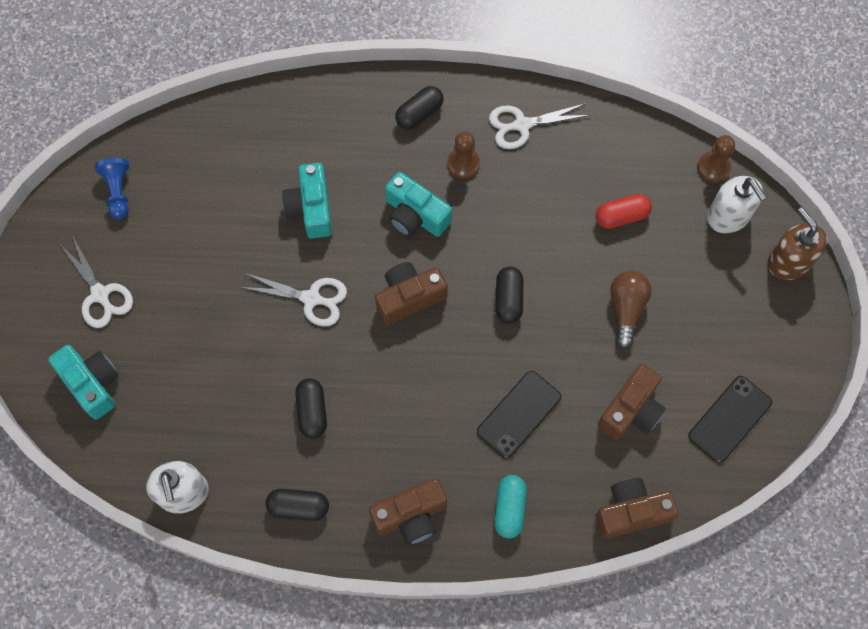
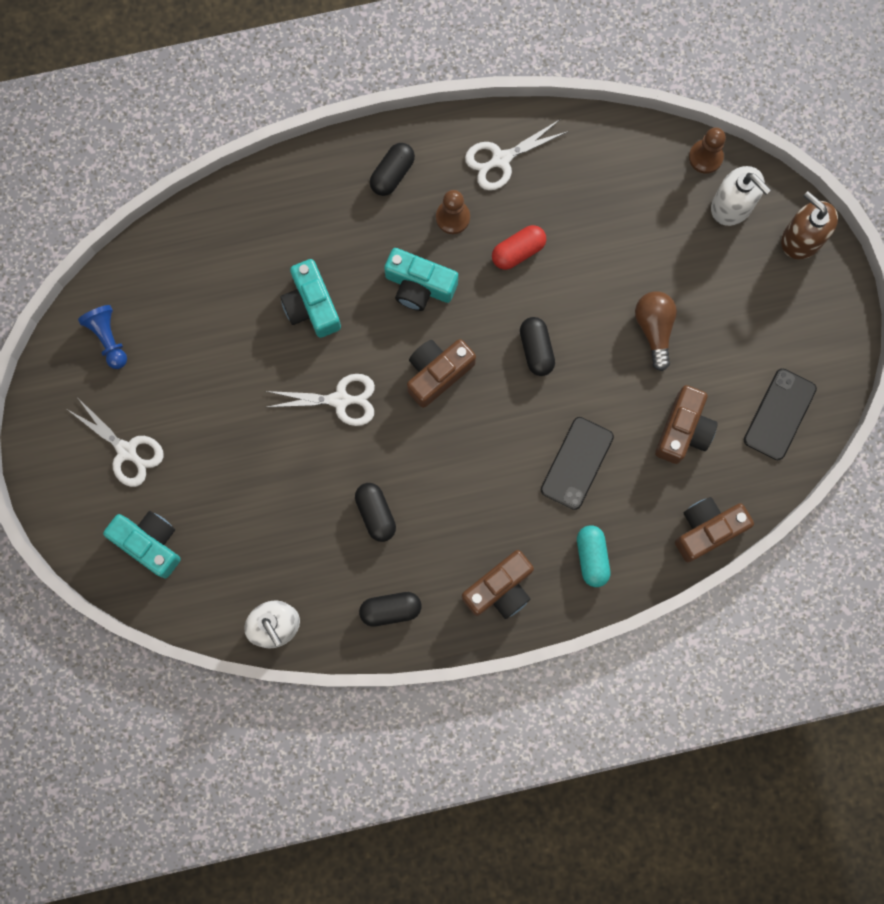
camera: 15 degrees left, 10 degrees up
(621, 217) = (626, 233): red capsule -> red capsule (518, 251)

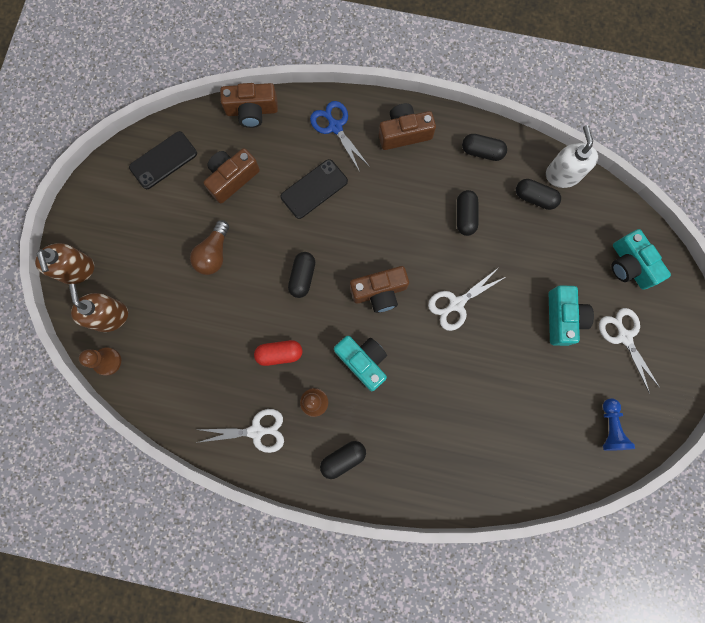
camera: 155 degrees left, 0 degrees up
(299, 577) = (534, 198): none -> black capsule
(312, 305) = (448, 383): turquoise camera -> turquoise camera (562, 318)
(341, 400) = (456, 304): white scissors -> white scissors turned 60 degrees counterclockwise
(592, 557) = (335, 127): turquoise capsule -> blue scissors
(732, 206) = (110, 316): white soap dispenser -> brown soap dispenser

